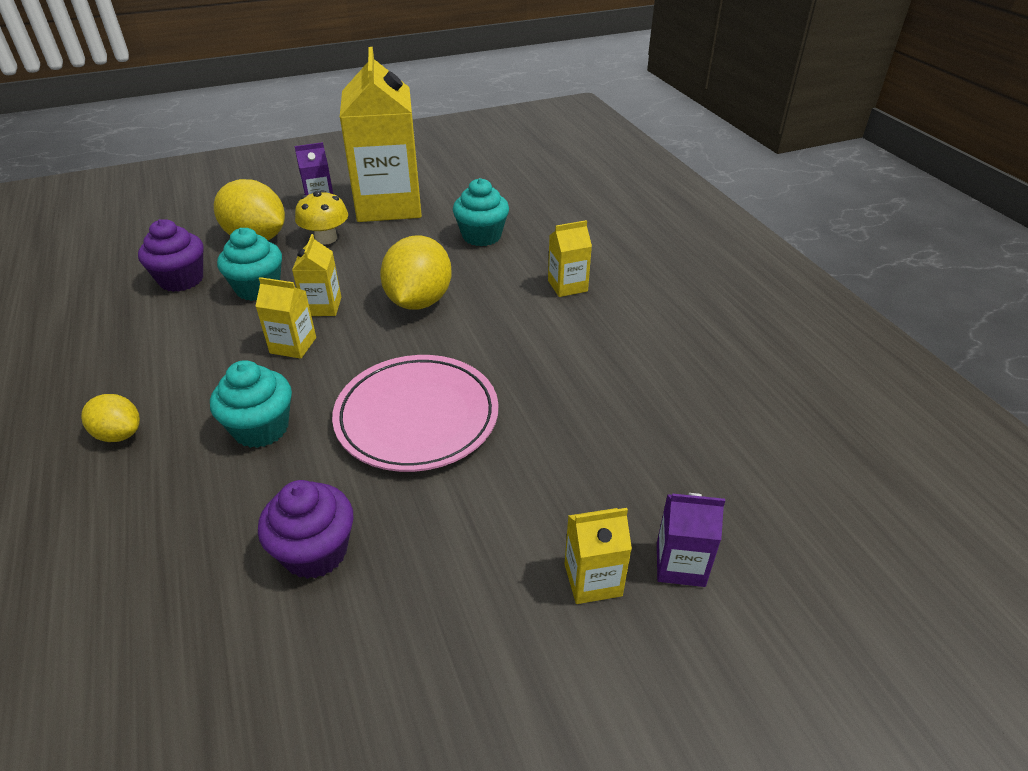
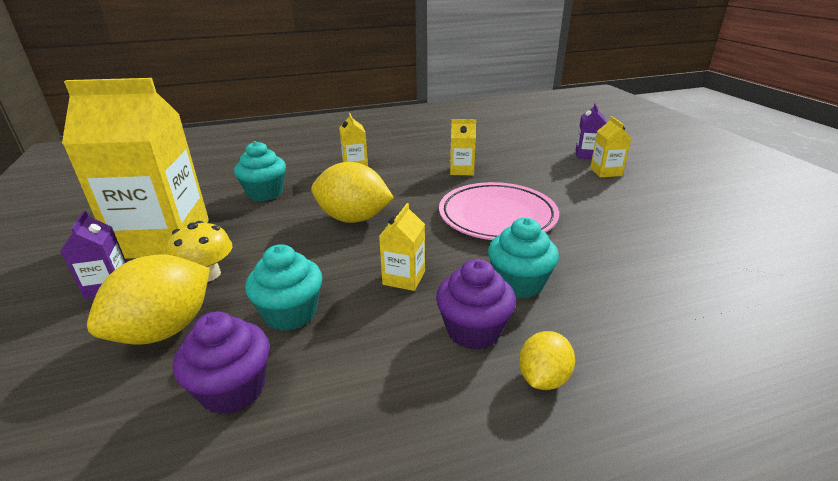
camera: 85 degrees left, 10 degrees down
(315, 552) = (630, 247): purple cupcake -> purple cupcake (473, 330)
(322, 306) = (344, 266): yellow carton -> yellow carton (461, 170)

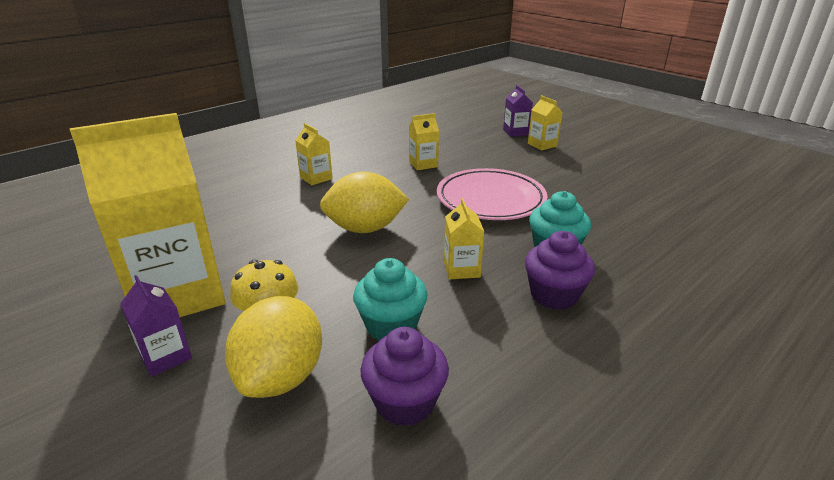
camera: 25 degrees left, 0 degrees up
(265, 193) = (246, 223): turquoise cupcake -> none
(543, 378) = (630, 314): yellow lemon -> none

